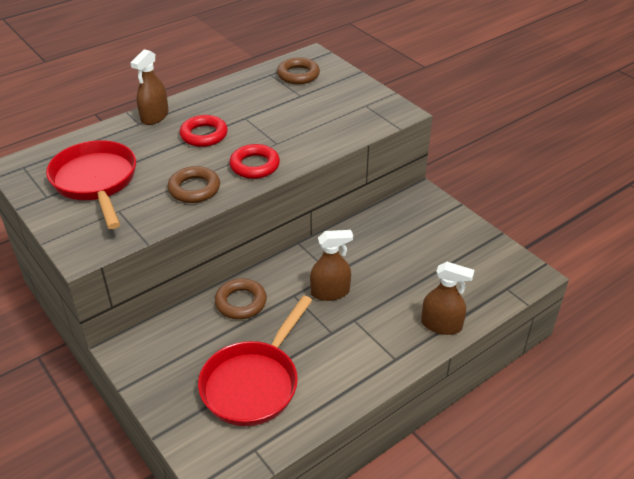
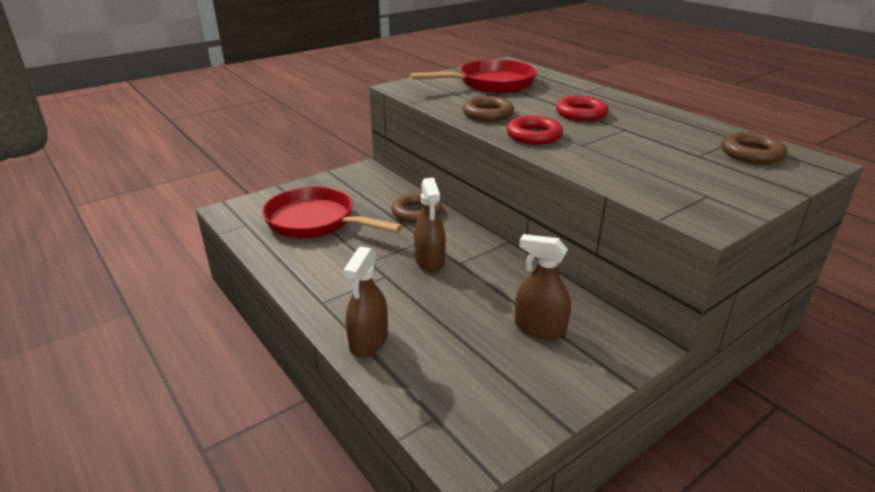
camera: 90 degrees right, 10 degrees down
(155, 116) = (603, 95): brown spray bottle -> brown spray bottle (540, 328)

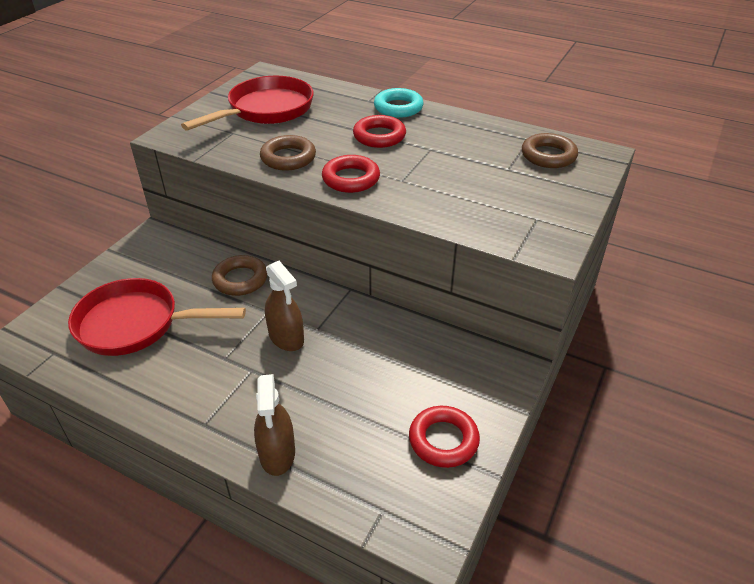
camera: 25 degrees left, 10 degrees up
(530, 381) = (443, 440): none -> red ring
(540, 328) = (425, 380): brown spray bottle -> none
(613, 99) = (398, 108): none -> turquoise ring

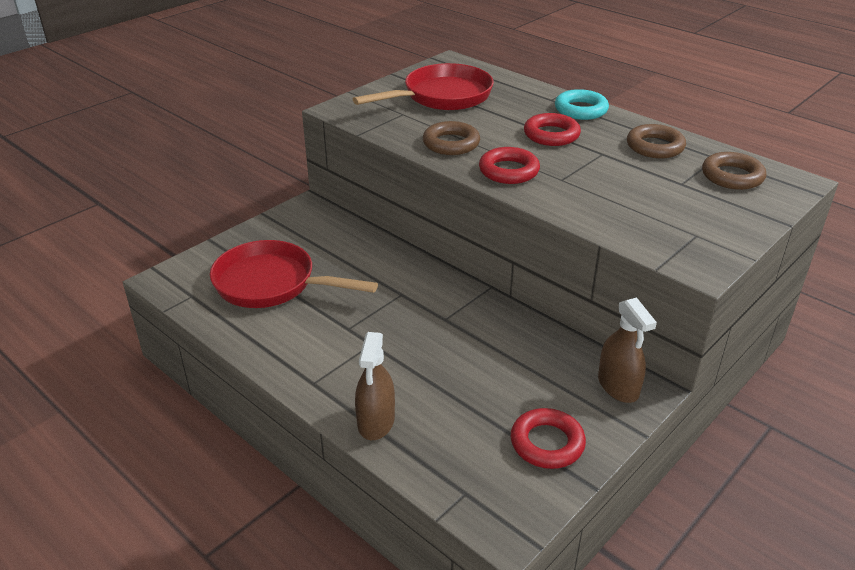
camera: 15 degrees right, 5 degrees down
(240, 279) = (382, 260): brown ring -> brown ring (655, 147)
(286, 337) = (413, 320): brown spray bottle -> brown spray bottle (618, 386)

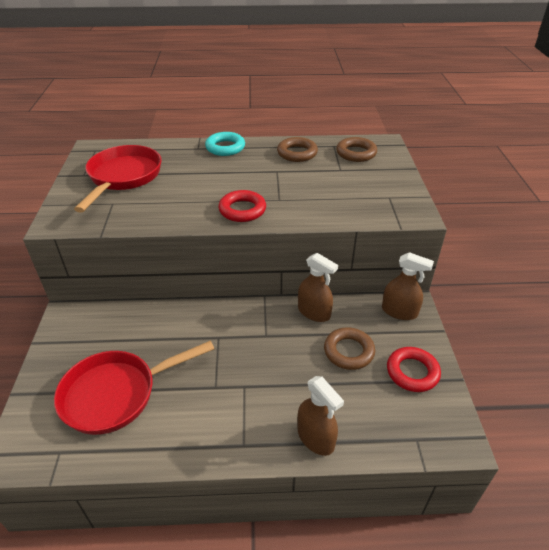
camera: 45 degrees left, 5 degrees up
(451, 143) = (179, 209): brown ring -> brown ring (348, 351)
(520, 329) = (314, 312): none -> brown spray bottle
(551, 135) = (232, 172): red ring -> none

